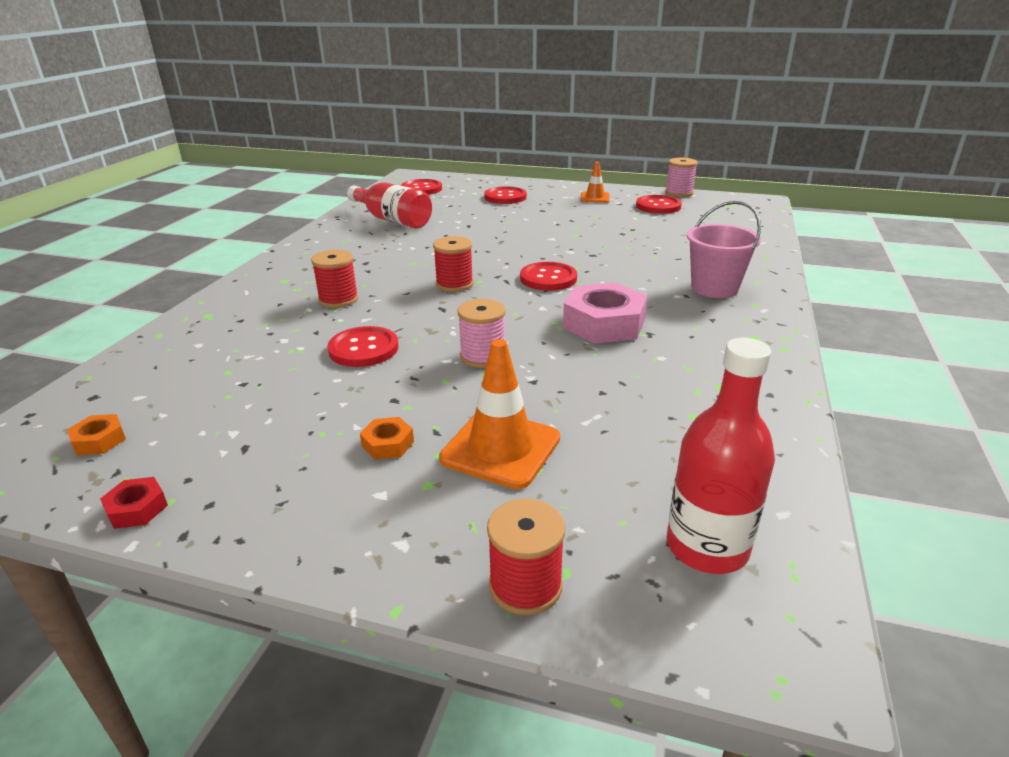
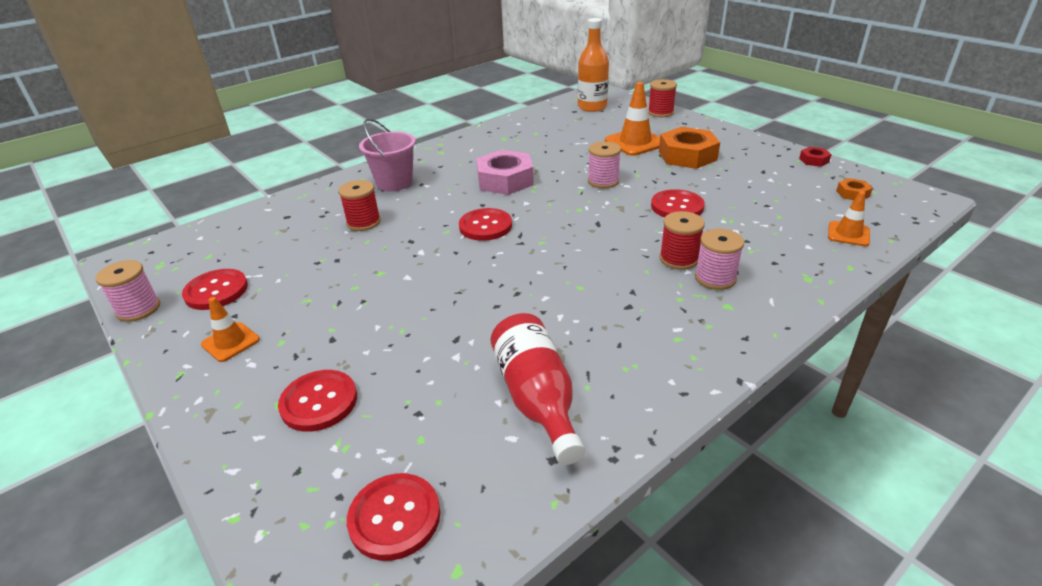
camera: 145 degrees left, 5 degrees up
(141, 370) = (848, 234): none -> orange traffic cone
(299, 294) = (715, 278): none -> pink spool
(388, 444) = (687, 155): orange nut -> orange nut, size x2.17
(454, 284) = (565, 244): red spool -> red spool (363, 222)
(707, 547) = (592, 107): red bottle -> orange bottle

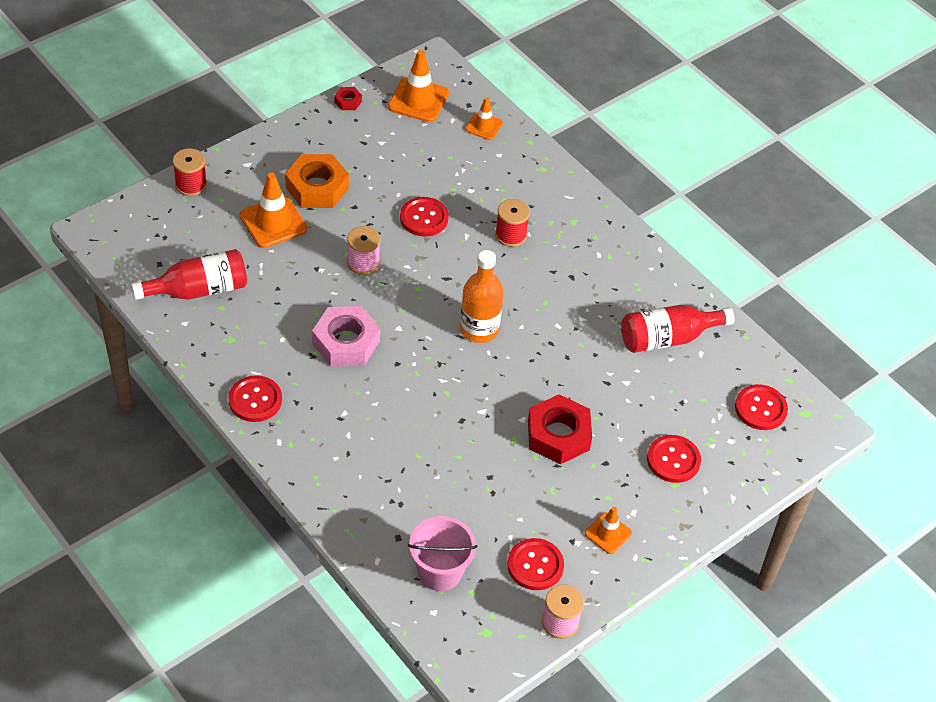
camera: 95 degrees left, 15 degrees up
(363, 222) = (421, 463): red spool -> none
(380, 302) = (558, 435): none -> red nut
(394, 183) = (333, 443): pink bucket -> pink bucket (440, 572)
(485, 226) = (441, 361): red button -> red button (255, 400)
(552, 124) = (199, 290): none -> red bottle
(592, 107) = (151, 244): orange bottle -> orange bottle (479, 329)
(715, 278) = (539, 220): pink spool -> none
(852, 194) = (418, 100): orange nut -> orange traffic cone

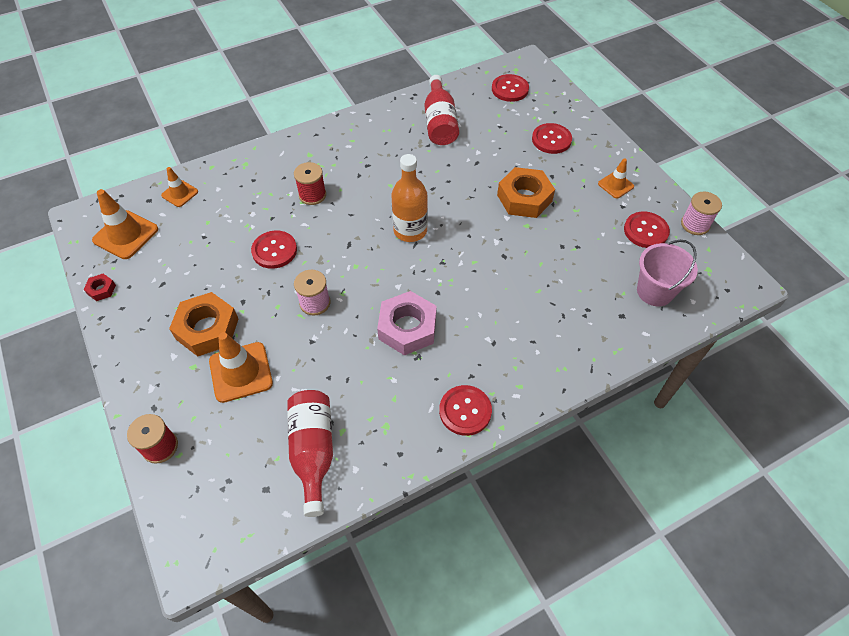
camera: 75 degrees left, 5 degrees up
(558, 435) = (524, 198): red nut -> orange nut

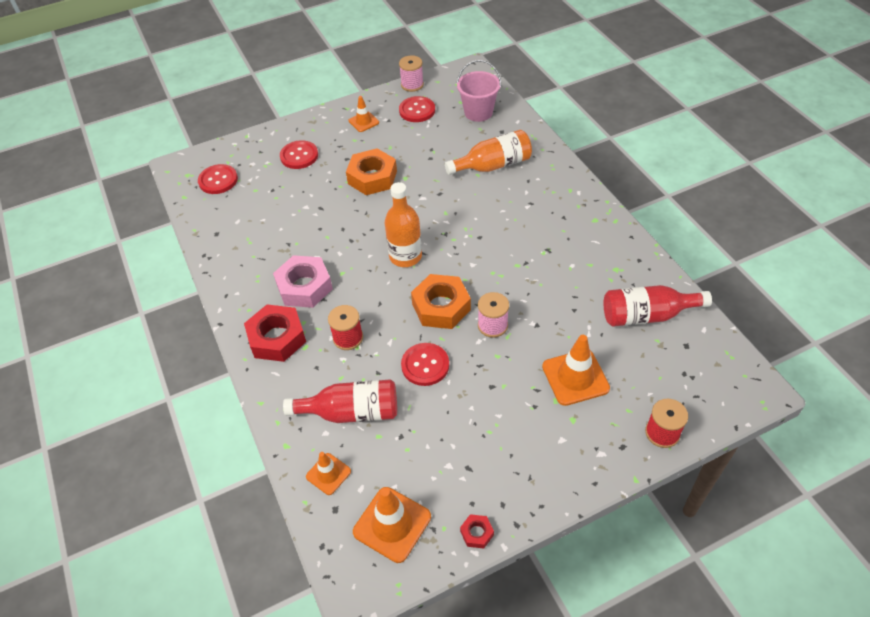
camera: 85 degrees left, 5 degrees down
(207, 329) = (527, 413): orange nut -> orange nut (441, 307)
(318, 150) = (277, 338): none -> red nut
(407, 328) = (519, 257): pink nut -> pink nut (304, 287)
(440, 123) = (256, 234): red bottle -> red bottle (351, 412)
(465, 411) = (596, 221): red button -> none
(556, 306) = (493, 165): none -> orange bottle

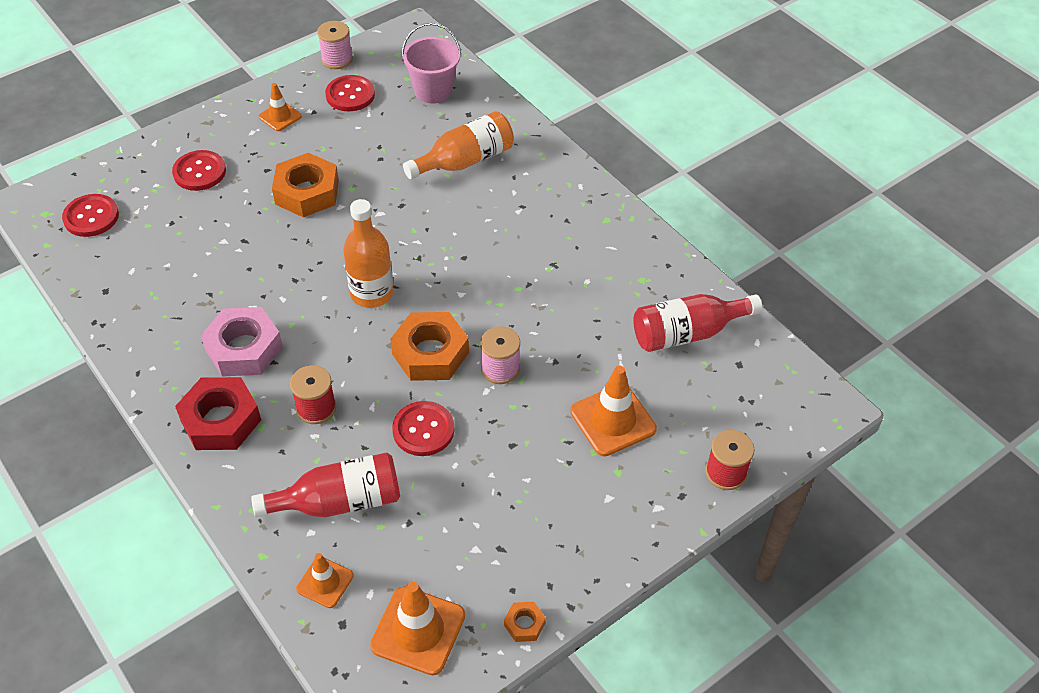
camera: 15 degrees left, 0 degrees up
(477, 533) = (524, 624): red nut -> orange nut

